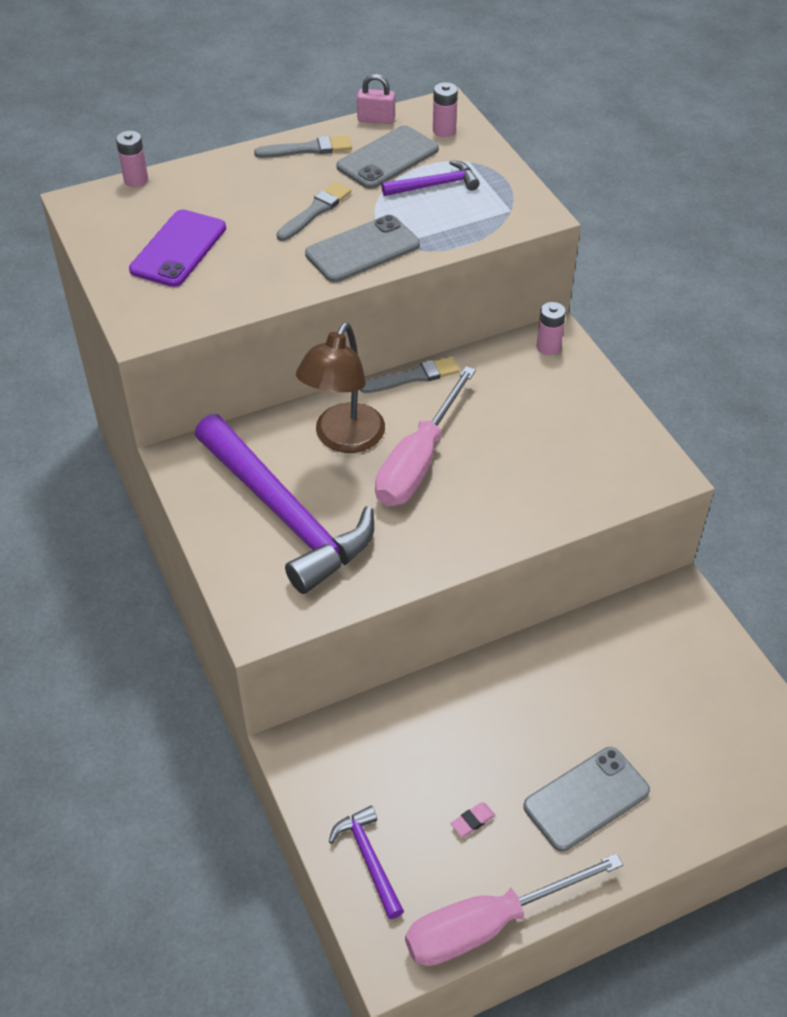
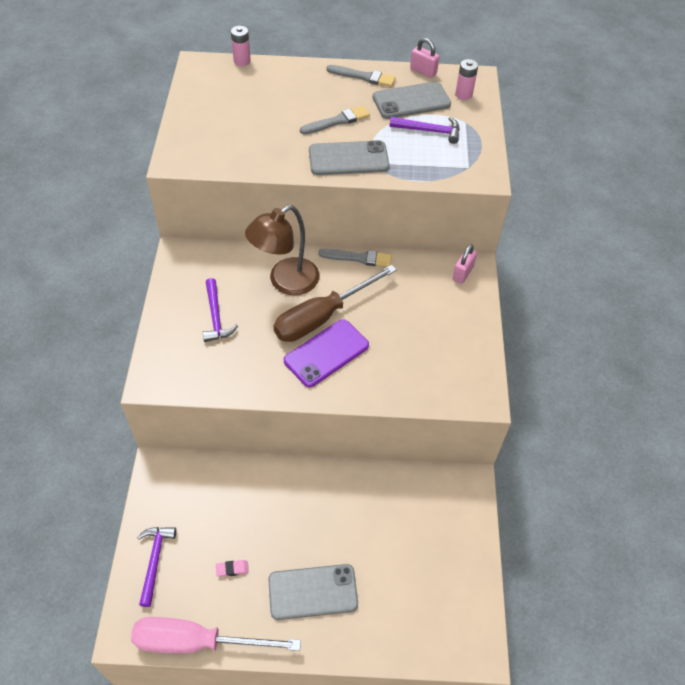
camera: 25 degrees right, 5 degrees up
(178, 249) = (234, 116): purple phone -> purple phone (326, 353)
(285, 514) = (216, 317): purple hammer -> purple hammer, size x0.45
(418, 461) = (322, 317): pink screwdriver -> brown screwdriver
(548, 347) = (462, 273): pink battery -> pink padlock

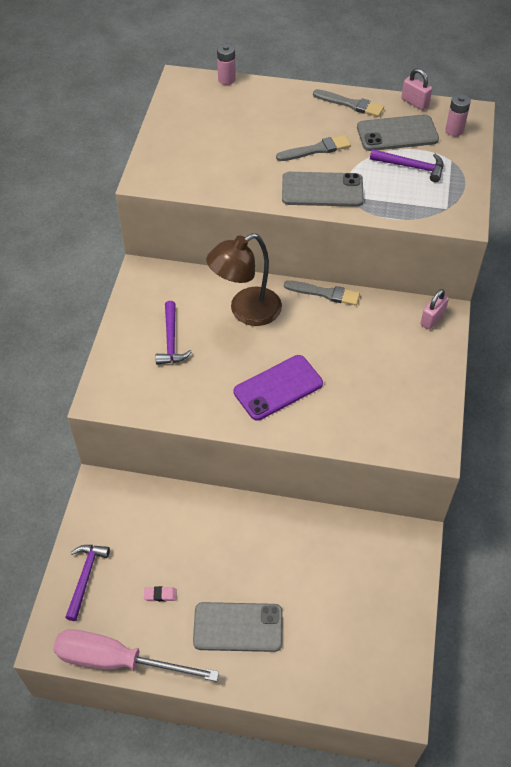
camera: 10 degrees right, 0 degrees up
(322, 317) = (279, 350): brown screwdriver -> none

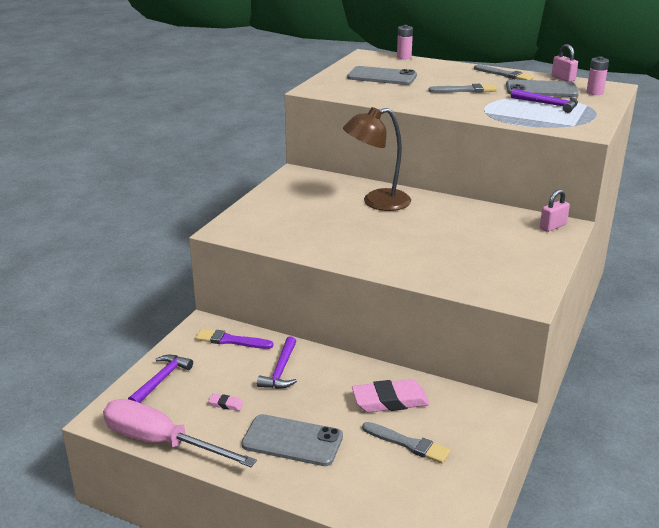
camera: 15 degrees right, 25 degrees down
(134, 504) = (231, 340): none -> purple brush
(171, 340) = (302, 209): purple hammer -> purple hammer (280, 370)
(278, 387) = (387, 245): purple phone -> none
(312, 552) = (390, 401): none -> pink eraser
(322, 190) = (462, 107): grey phone -> grey phone (382, 77)
(324, 293) = (453, 201): grey brush -> grey brush (408, 444)

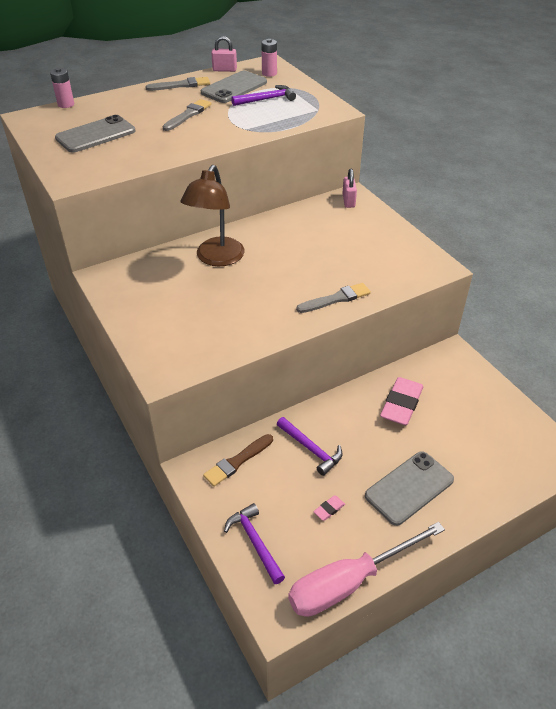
camera: 55 degrees left, 15 degrees up
(231, 340) = (237, 461): purple brush -> brown brush
(408, 444) = (458, 422): grey brush -> grey brush (336, 299)

